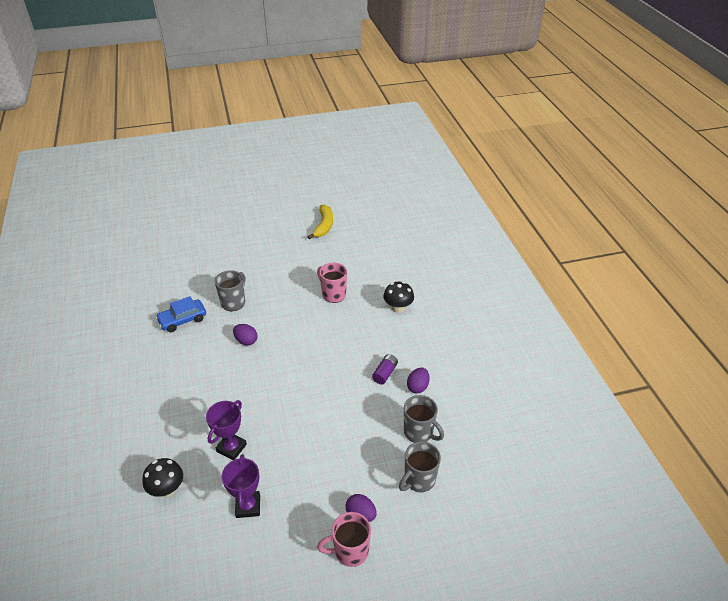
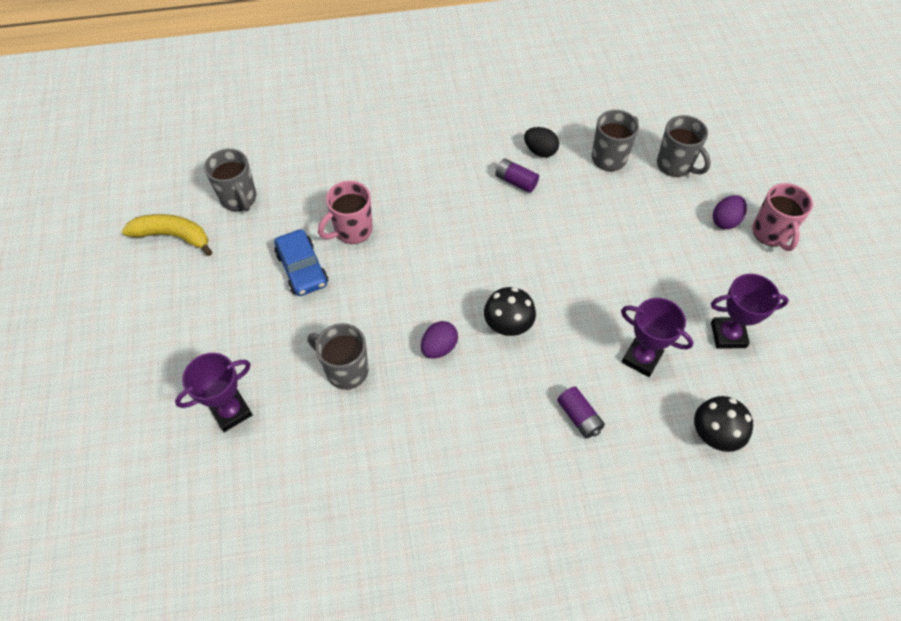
camera: 85 degrees left, 15 degrees up
(182, 320) = (376, 450): blue car -> blue car (302, 269)
(191, 411) = (579, 417): none -> purple battery
(212, 263) = (231, 411): none -> purple trophy
(353, 245) = (239, 199): none -> grey mug
(398, 308) = (395, 157): black mushroom -> black mushroom (508, 326)
(417, 387) = (540, 151): purple egg -> black egg

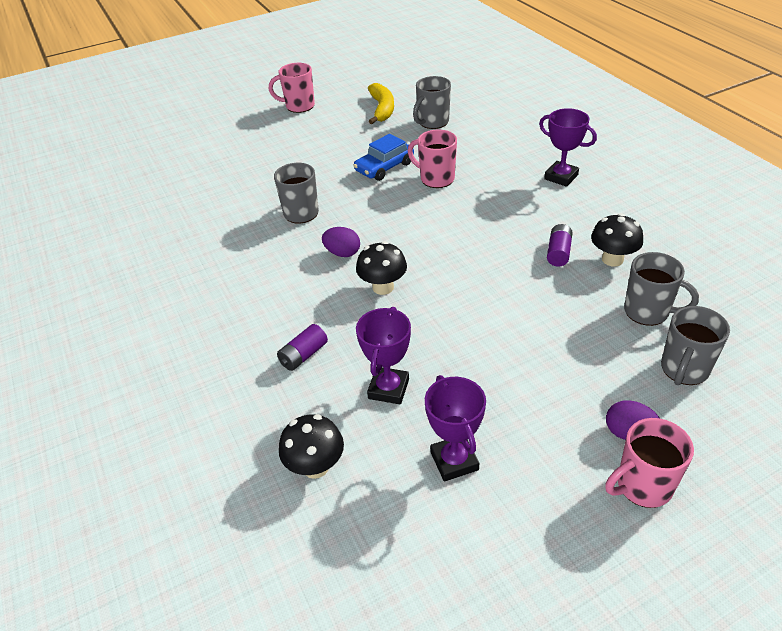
camera: 75 degrees right, 15 degrees down
(96, 322) = (299, 106): none -> pink mug
(231, 411) = (250, 174): purple trophy -> purple trophy (561, 177)
(540, 151) = (612, 259): black egg -> black mushroom

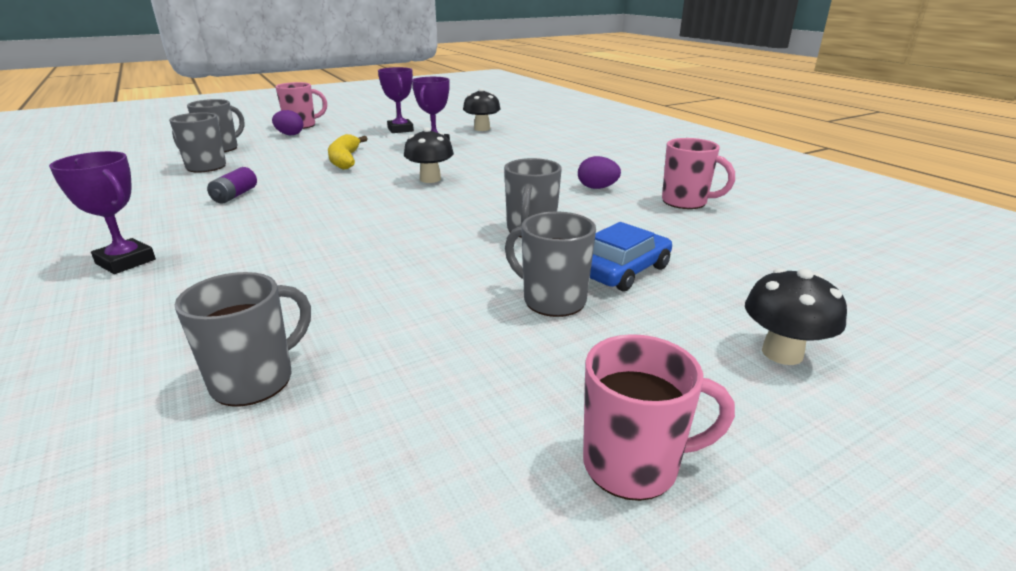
camera: 175 degrees right, 15 degrees down
(303, 355) = (499, 154): purple battery -> none
(305, 159) = (552, 300): none -> grey mug
(342, 253) = (471, 198): purple egg -> purple egg (597, 188)
(382, 109) = (371, 437): yellow banana -> yellow banana (345, 160)
(384, 167) = (402, 283): blue car -> blue car (624, 271)
(436, 178) = (323, 264): pink mug -> pink mug (686, 202)
(612, 259) = (186, 191): black mushroom -> black mushroom (782, 353)

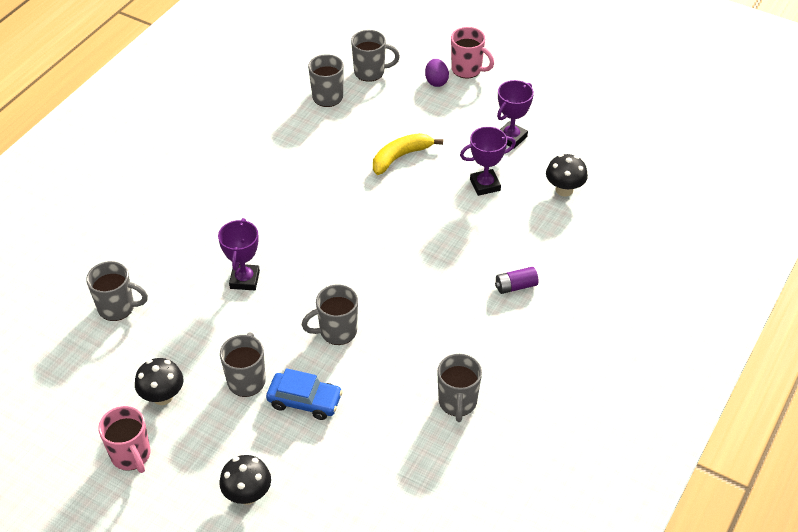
camera: 60 degrees right, 20 degrees up
(125, 262) = (179, 181): purple trophy -> purple trophy (244, 280)
(235, 195) = (290, 152): purple battery -> purple battery (515, 286)
(430, 179) = (395, 230): black mushroom -> black mushroom (162, 396)
(597, 188) = (451, 337): purple egg -> none
(686, 202) = (457, 403): pink mug -> grey mug

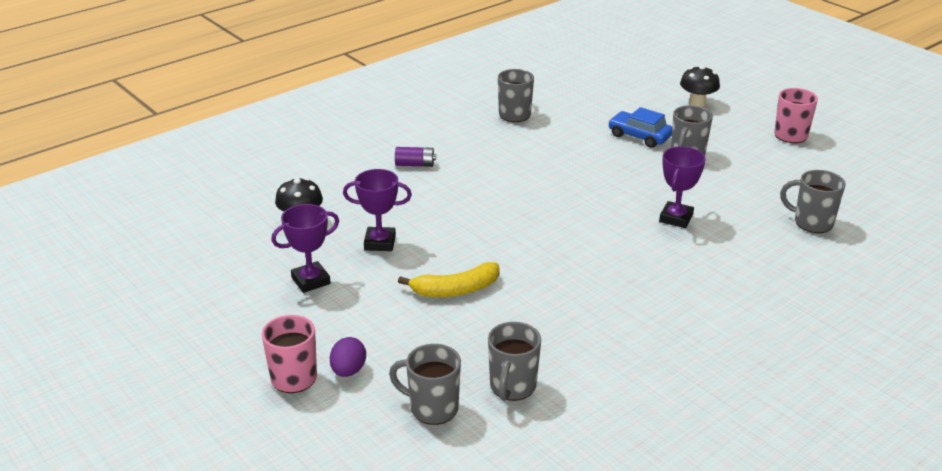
camera: 160 degrees left, 15 degrees down
(162, 396) = (764, 159): black mushroom -> none
(337, 331) = (596, 168): grey mug -> none

